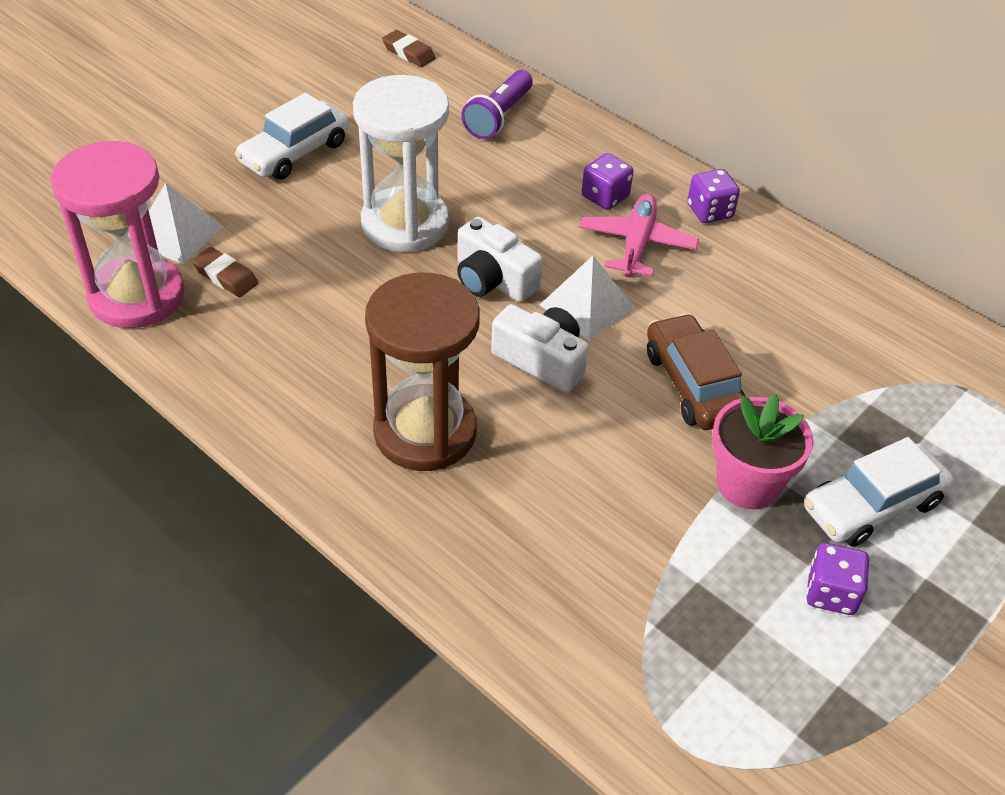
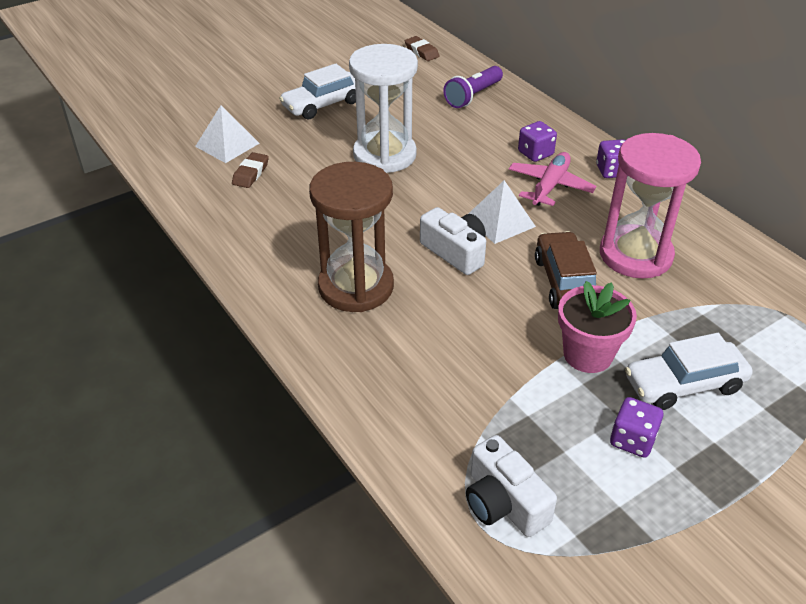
camera: 15 degrees right, 5 degrees down
(137, 296) = (188, 178): pink hourglass -> pink hourglass (635, 255)
(225, 276) = (250, 173): brown eraser -> brown eraser turned 60 degrees clockwise
(493, 280) = (436, 197): white camera -> white camera (503, 502)

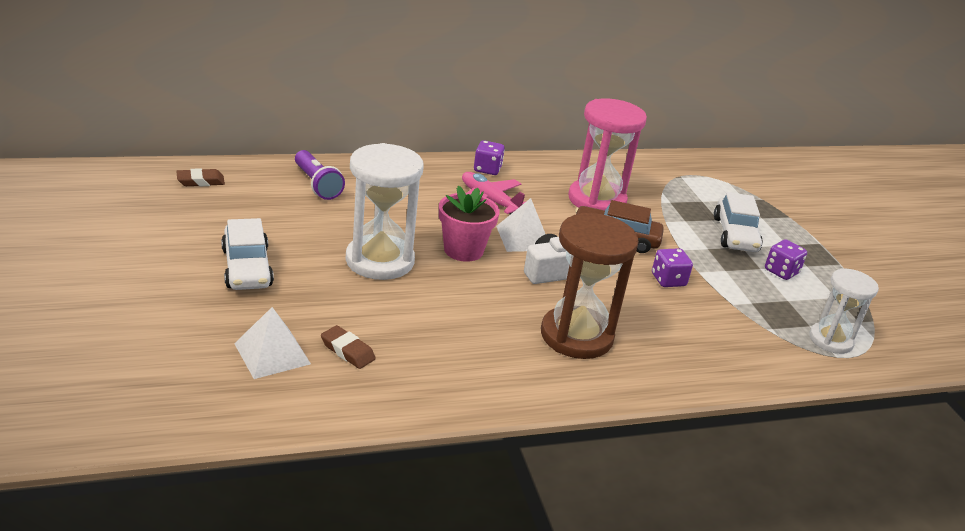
camera: 75 degrees left, 10 degrees down
(503, 502) = (831, 340): white camera -> white hourglass
(535, 153) = (438, 190): purple dice -> purple dice (668, 280)
(587, 354) = (697, 258): pink flower pot -> pink flower pot (463, 250)

